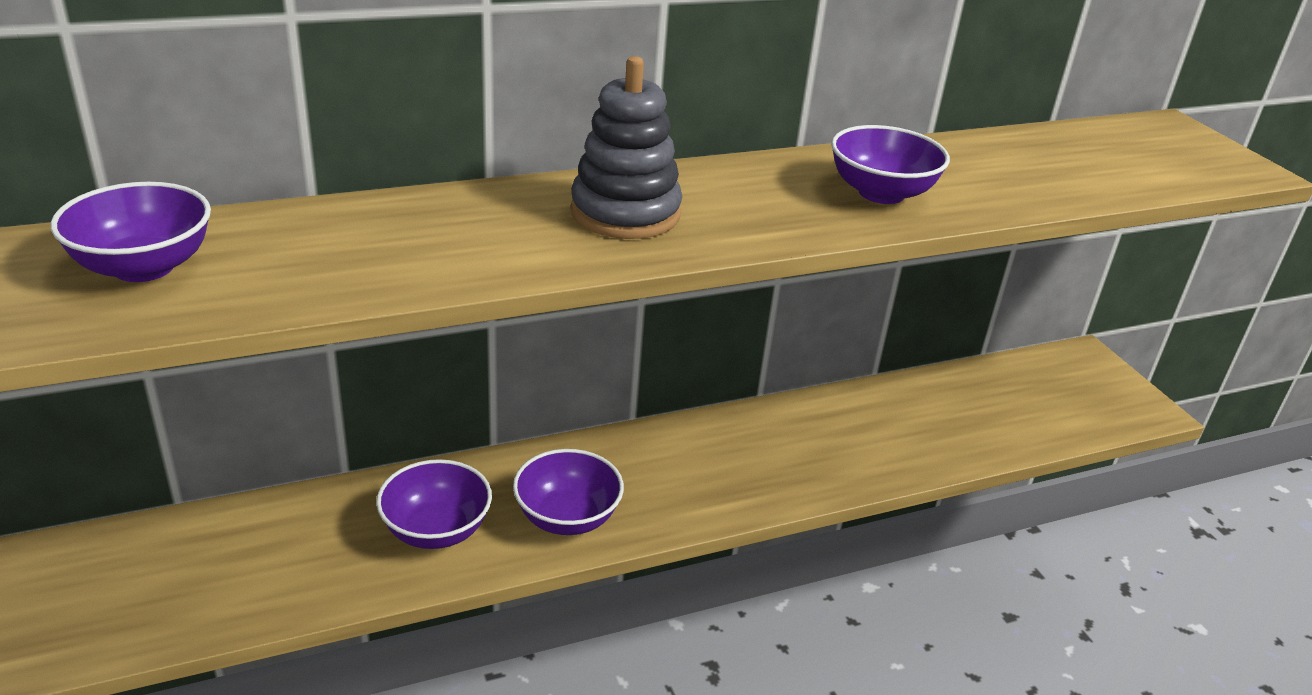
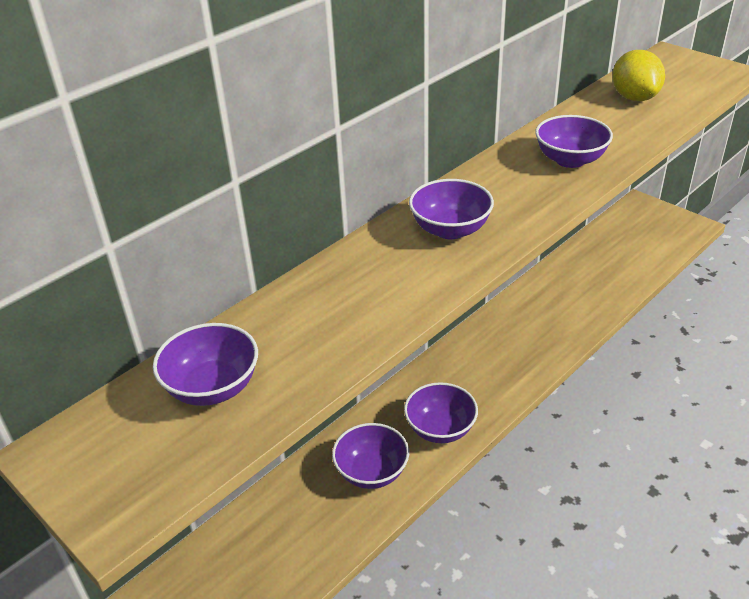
camera: 20 degrees left, 5 degrees up
(625, 213) = (450, 229): grey stacking toy -> purple bowl
(1058, 156) = (634, 98): none -> yellow lemon

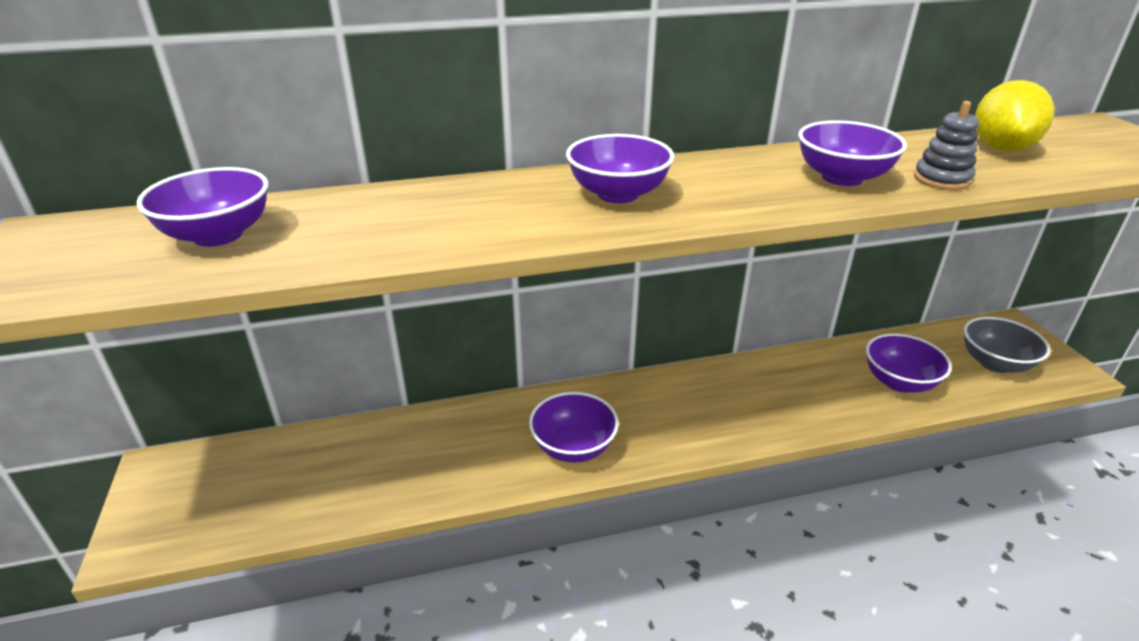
camera: 30 degrees right, 5 degrees down
(372, 472) = (469, 454): purple bowl -> purple bowl (899, 382)
(625, 140) = (942, 179): none -> grey stacking toy
(648, 239) = (995, 363): none -> grey bowl

